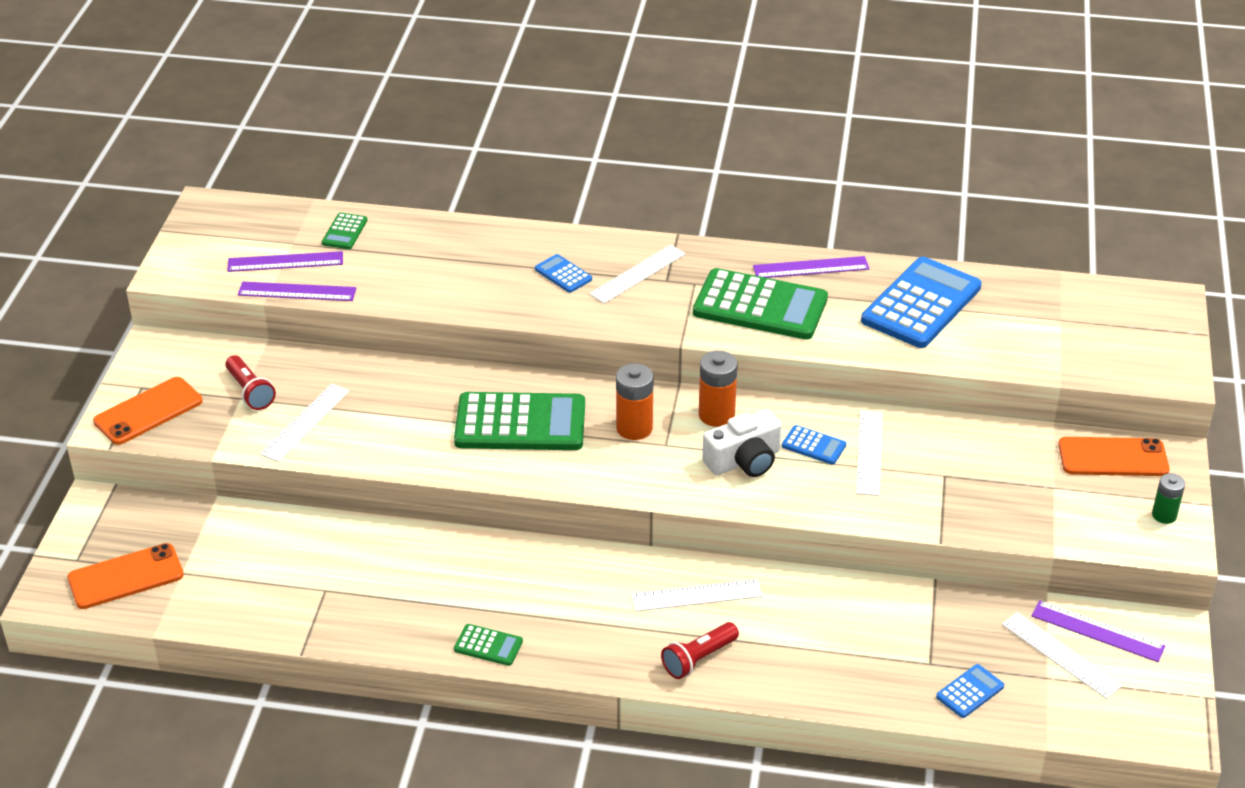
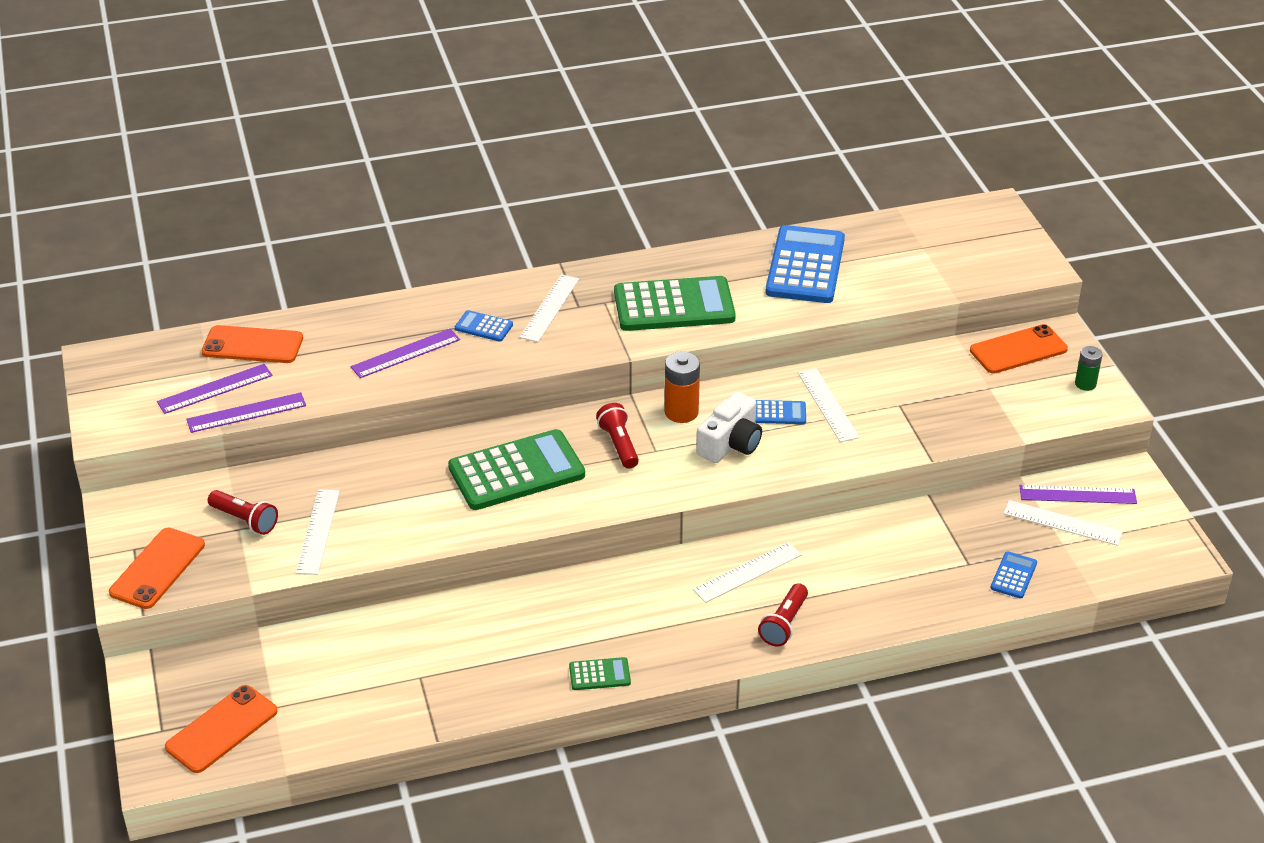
camera: 25 degrees left, 0 degrees up
(344, 232) = (252, 345): green calculator -> orange phone
(634, 428) = (619, 445): orange battery -> red flashlight
(811, 268) = (694, 261): purple ruler -> purple ruler (405, 353)

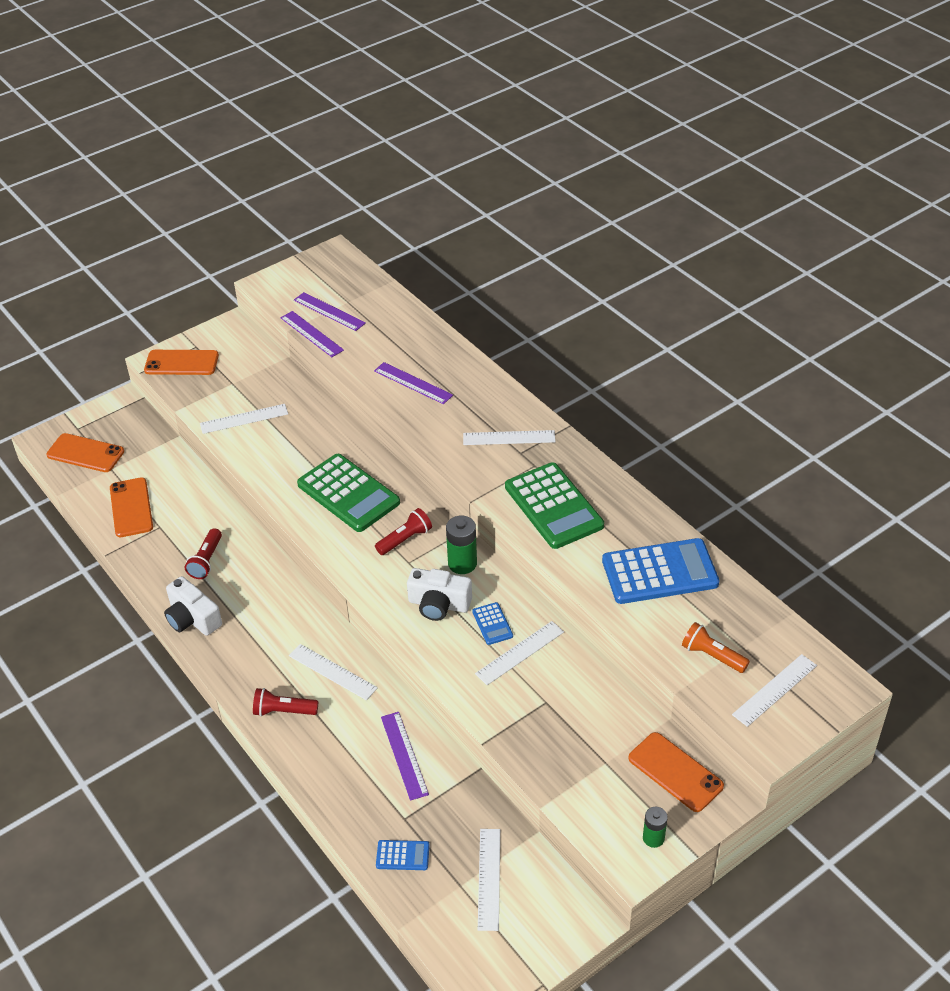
camera: 70 degrees right, 5 degrees up
(245, 520) = (241, 382): red flashlight -> red flashlight (206, 561)
(252, 345) = (383, 311): orange phone -> orange phone (131, 507)
(484, 327) = (465, 411): blue calculator -> none
(599, 674) = (192, 618): green calculator -> white camera
(681, 412) = (462, 563): orange battery -> green battery
(925, 267) = (712, 656): none -> orange flashlight
(982, 245) = (775, 690): none -> white ruler
(1077, 494) = (534, 883): purple ruler -> purple ruler (404, 755)

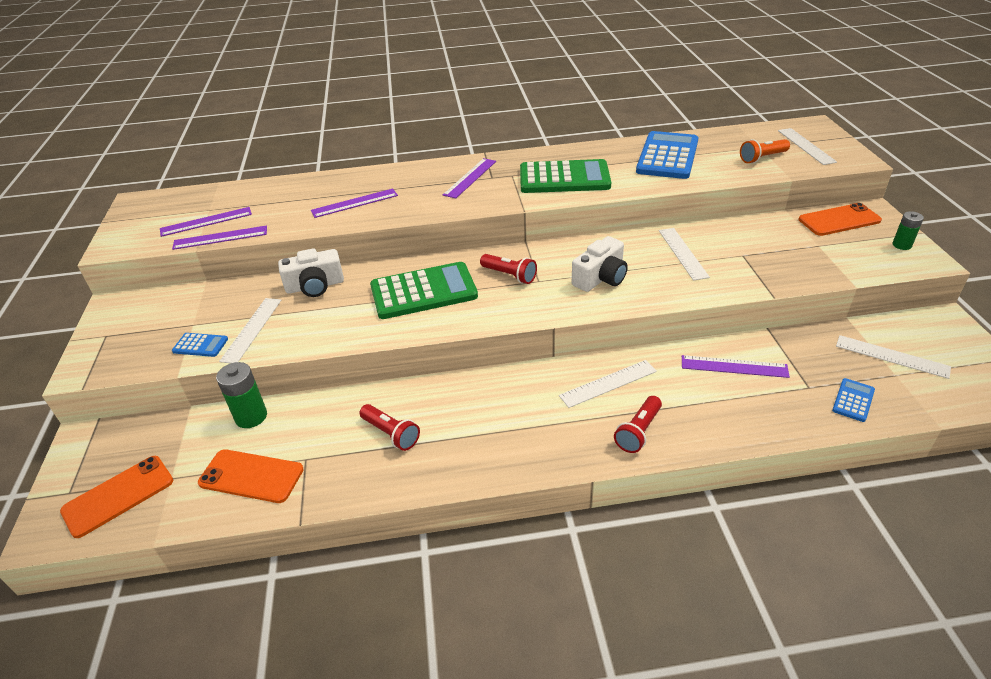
camera: 60 degrees left, 5 degrees down
(181, 363) = (114, 352): orange phone -> none
(192, 618) = (463, 468): white camera -> white camera (315, 286)
(405, 539) = (509, 275): red flashlight -> red flashlight turned 135 degrees clockwise
(462, 563) = (563, 254): green battery -> green battery (251, 416)
(492, 624) = (642, 258): blue calculator -> blue calculator (200, 345)
(509, 438) = (470, 178): white ruler -> purple ruler

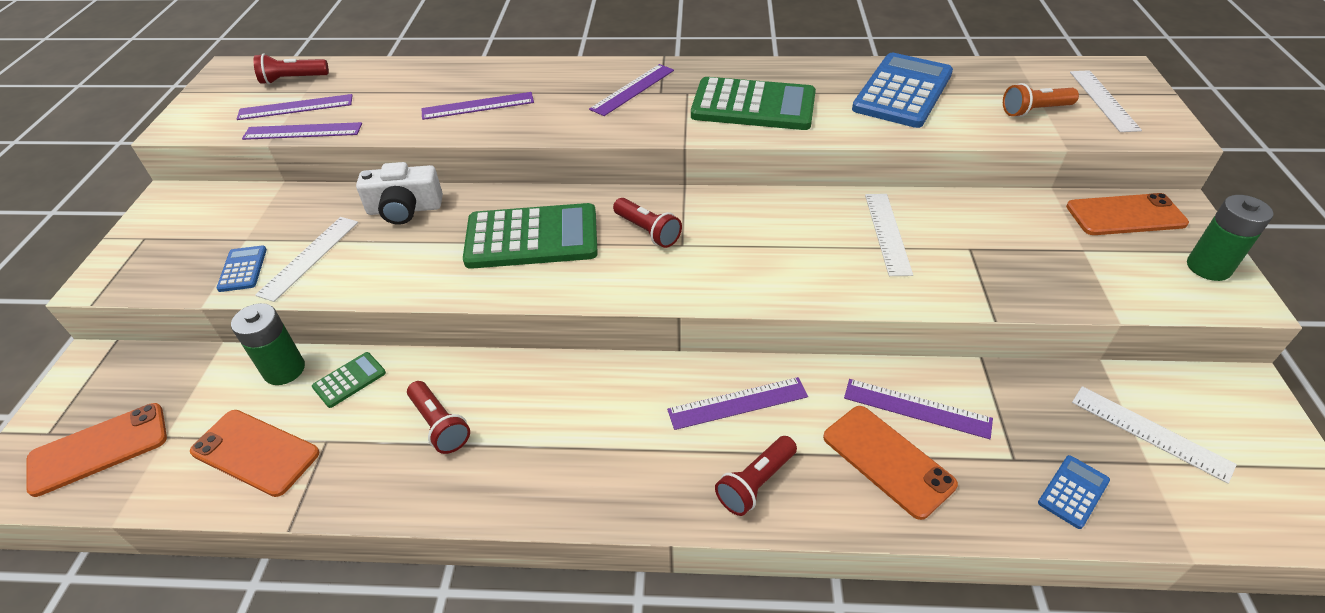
camera: 10 degrees right, 5 degrees up
(194, 202) = (293, 79): none -> red flashlight
(200, 345) = (243, 269): blue calculator -> blue calculator turned 120 degrees counterclockwise
(307, 415) = (349, 380): none -> green calculator
(601, 278) = (765, 253): white camera -> none
(608, 383) = (737, 403): white ruler -> purple ruler
(725, 402) = (888, 460): none -> orange phone
(902, 245) = (1208, 267): green battery -> green battery, size x1.57

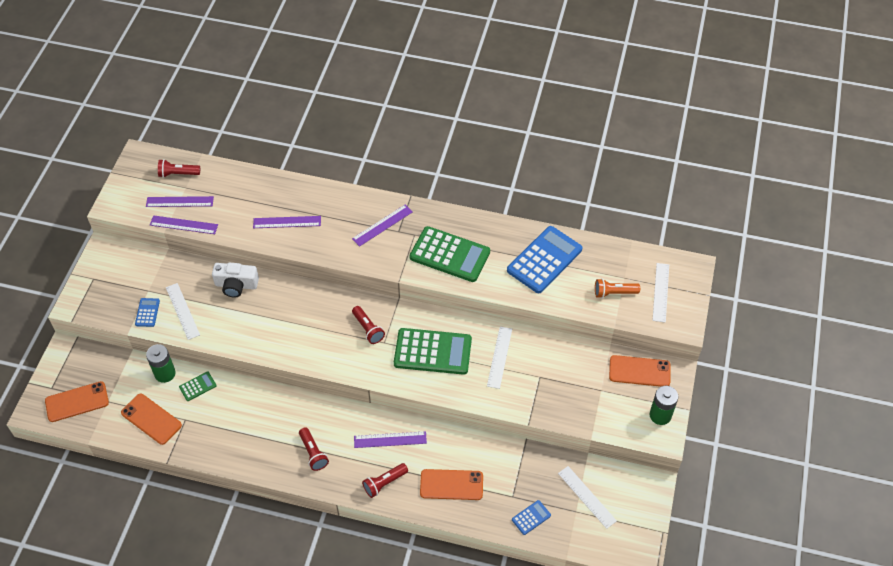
camera: 10 degrees right, 10 degrees up
(309, 257) = (182, 311): white ruler -> white ruler turned 60 degrees counterclockwise
(439, 425) = (240, 422): red flashlight -> red flashlight (313, 453)
(532, 238) = (303, 321): green calculator -> green calculator (432, 352)
(888, 460) = (451, 484): orange phone -> orange phone turned 60 degrees counterclockwise
(917, 408) = (478, 460): purple ruler -> none

